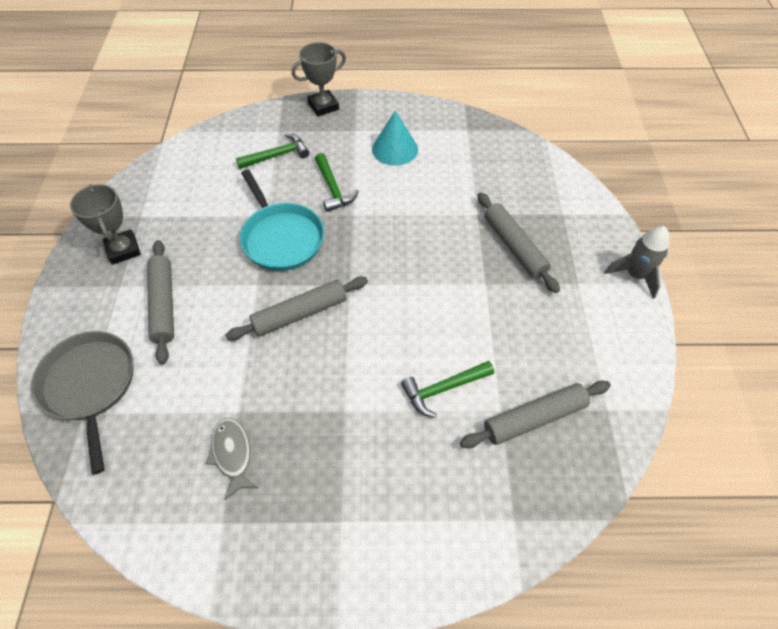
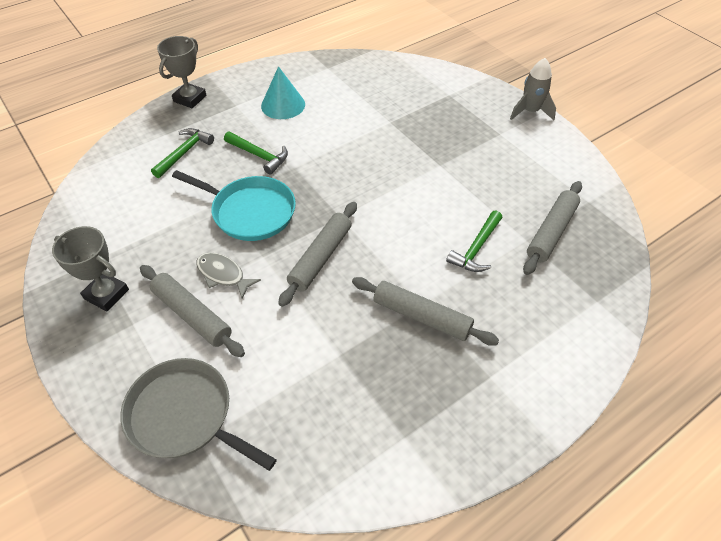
camera: 35 degrees left, 5 degrees down
(232, 454) = (365, 386): grey fish -> grey fish (223, 275)
(514, 246) = (436, 131): grey rolling pin -> grey rolling pin (422, 316)

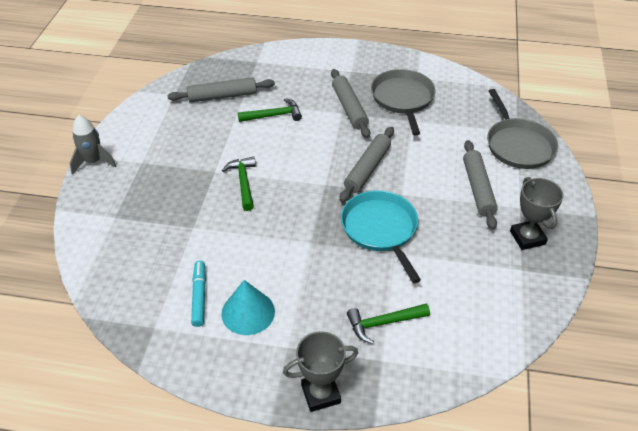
camera: 135 degrees left, 5 degrees down
(223, 275) = (439, 199): grey fish -> none
(259, 155) = (325, 272): green hammer -> green hammer (243, 182)
(321, 258) = (367, 169): grey rolling pin -> grey rolling pin turned 45 degrees counterclockwise
(324, 93) = (199, 297): none -> turquoise marker
(383, 381) = (402, 99): none -> grey pan

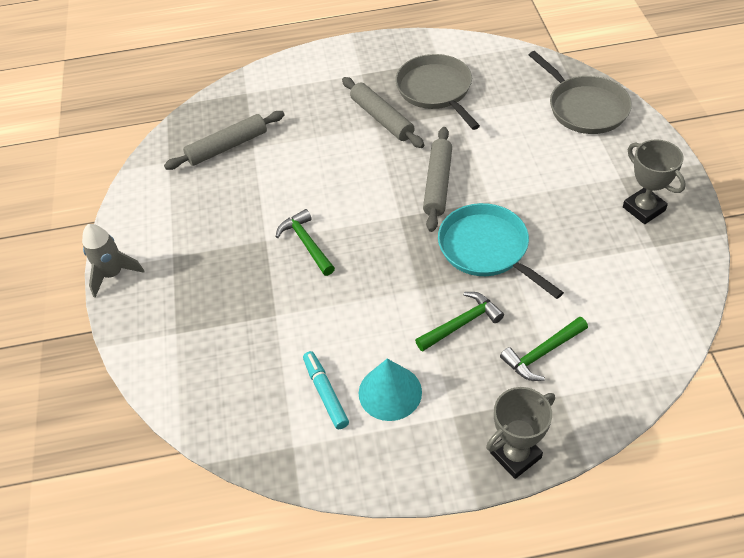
camera: 15 degrees left, 5 degrees up
(274, 115) = (300, 152): green hammer -> green hammer (461, 323)
(478, 189) = (567, 170): grey rolling pin -> none

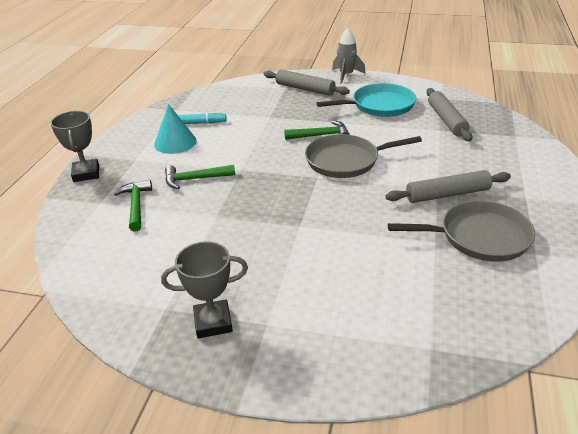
camera: 110 degrees right, 15 degrees down
(437, 184) = (340, 203): grey rolling pin -> grey rolling pin (305, 89)
(461, 323) = (195, 179): green hammer -> green hammer turned 90 degrees clockwise
(486, 249) = (249, 209): turquoise pan -> turquoise pan (379, 105)
(585, 108) = (397, 344): grey pan -> grey pan (346, 161)

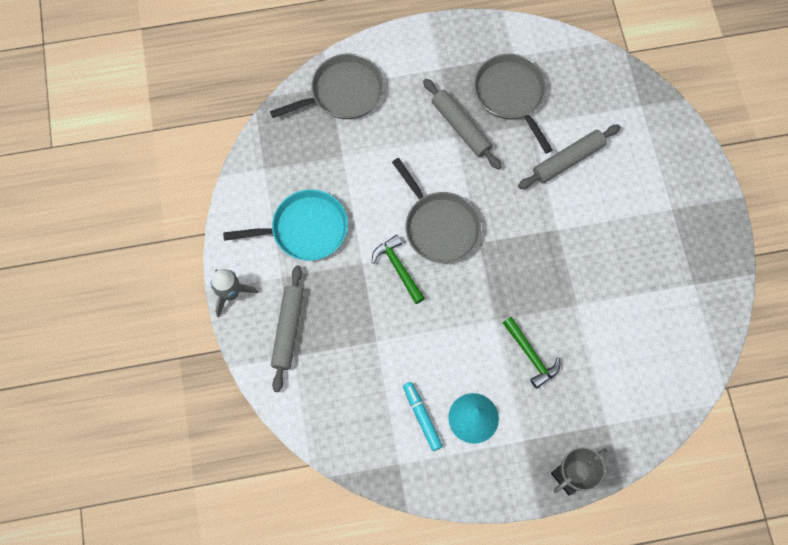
camera: 115 degrees left, 35 degrees up
(136, 205) = (595, 386): green hammer -> none
(213, 322) = (689, 244): grey trophy -> none
(379, 105) = (305, 229): turquoise pan -> turquoise pan turned 120 degrees clockwise
(446, 120) = (318, 154): grey rolling pin -> grey rolling pin (568, 160)
(507, 141) = (343, 92): none -> grey pan

